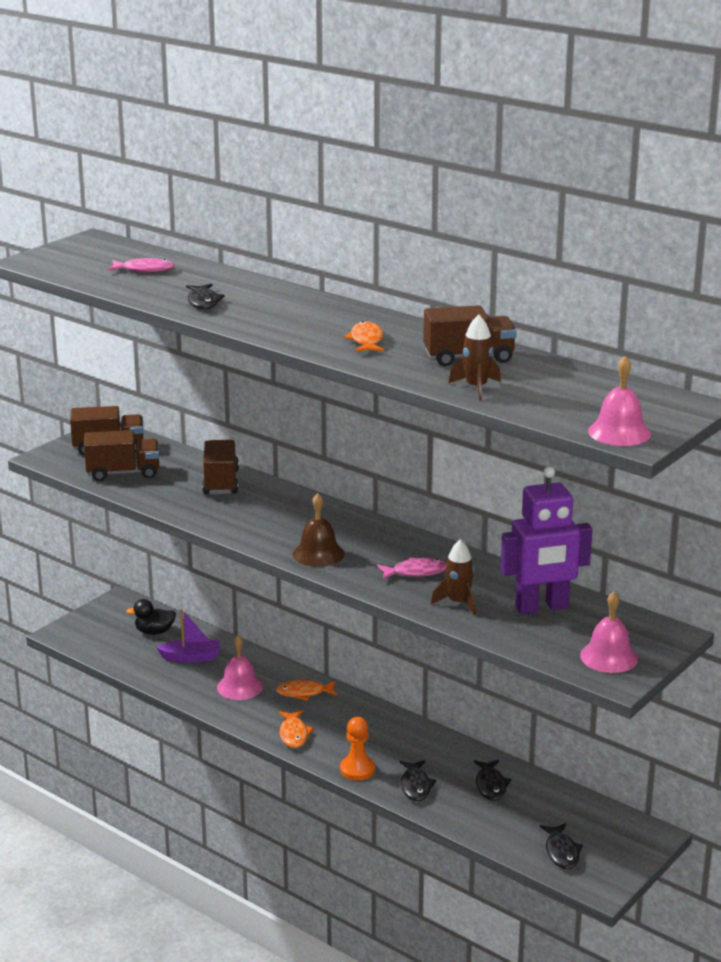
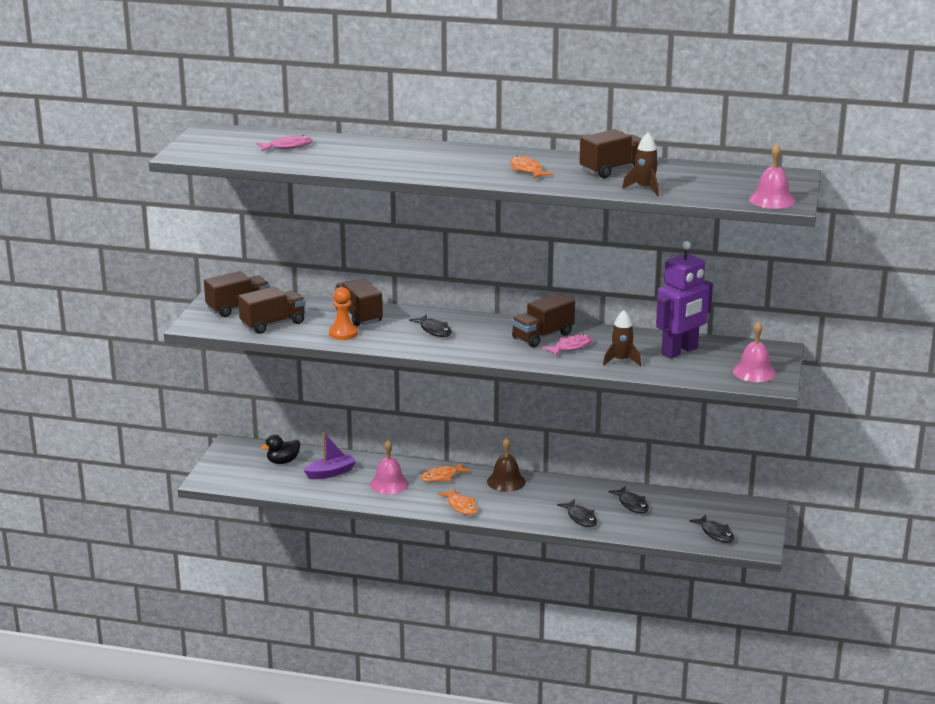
camera: 25 degrees left, 0 degrees up
(203, 302) = (369, 163): black fish -> black fish (434, 330)
(318, 554) = (488, 349): brown bell -> brown bell (506, 481)
(357, 769) = (529, 518): orange pawn -> orange pawn (343, 333)
(396, 551) = (542, 336): none -> brown truck

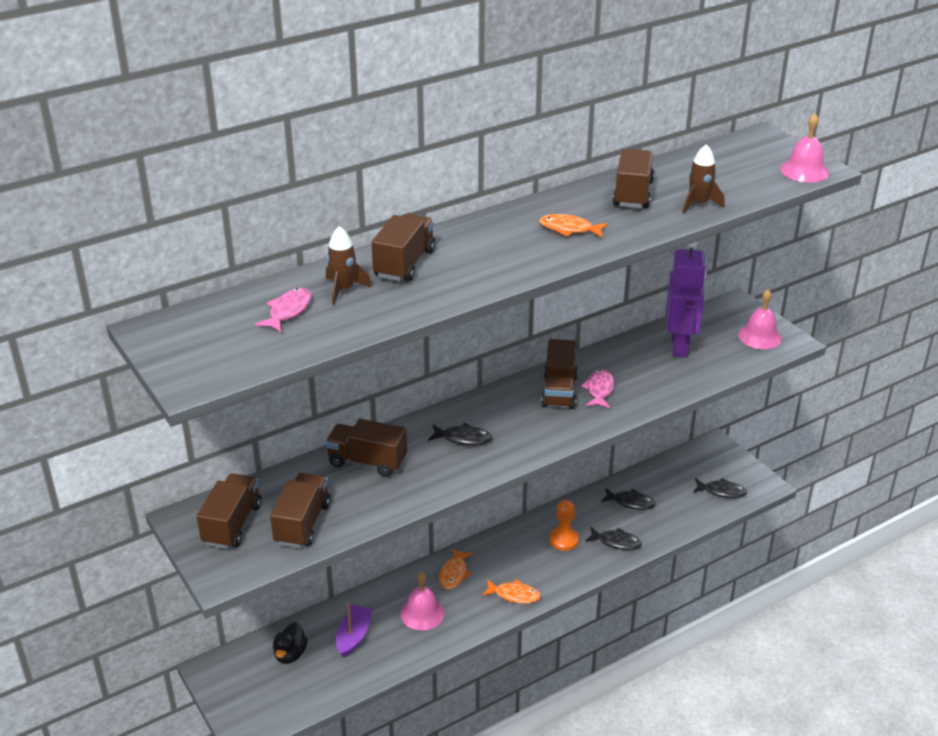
camera: 45 degrees left, 10 degrees up
(343, 333) = (389, 493): orange pawn -> orange pawn (563, 540)
(393, 151) = (404, 264): none -> brown truck
(506, 481) = (510, 543): brown bell -> none
(621, 360) = (658, 381): brown rocket -> brown rocket (343, 290)

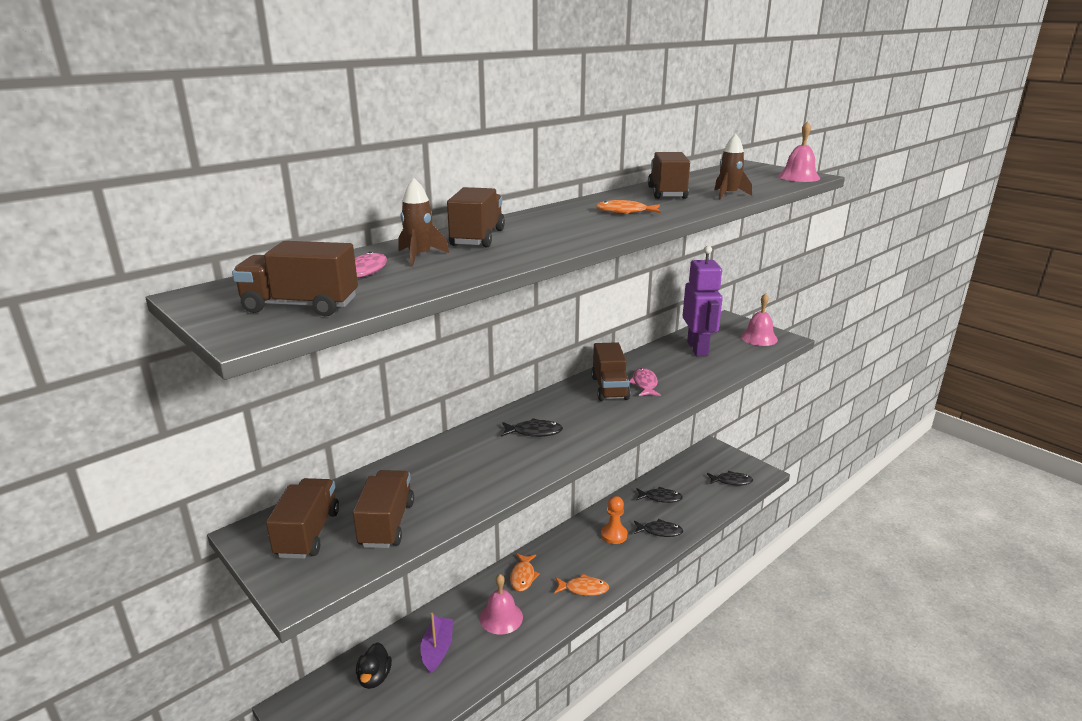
camera: 10 degrees left, 10 degrees down
(367, 462) = (445, 460): brown truck -> brown truck (301, 306)

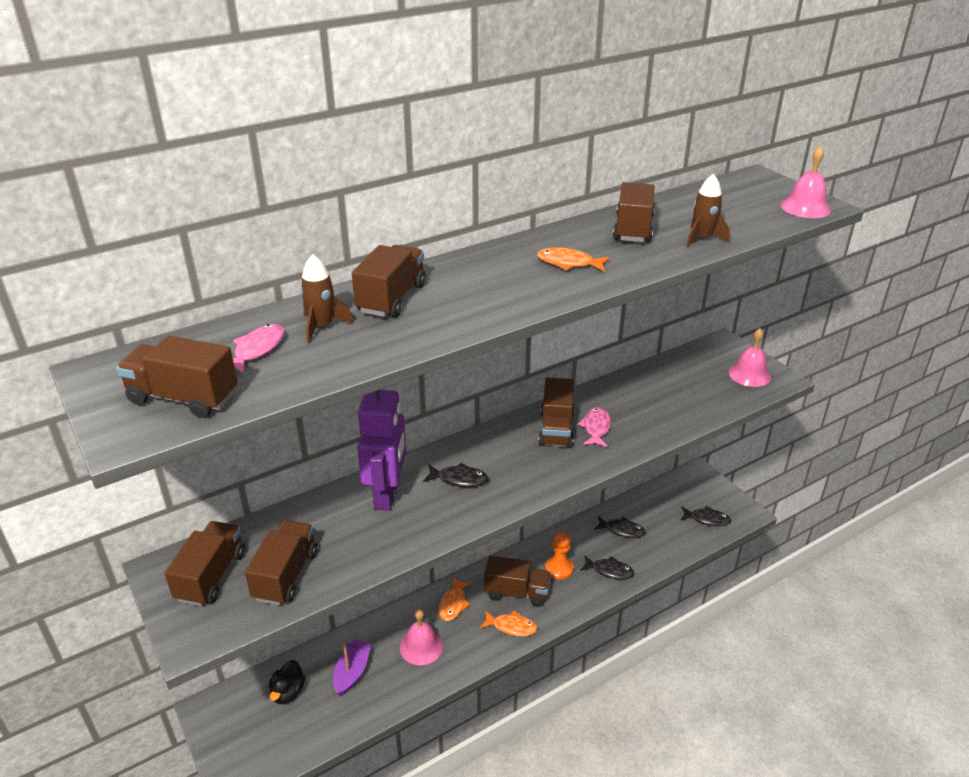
camera: 10 degrees right, 10 degrees up
(580, 559) = (516, 593): none -> brown truck
(697, 349) = (673, 383): purple robot -> purple robot (387, 494)

